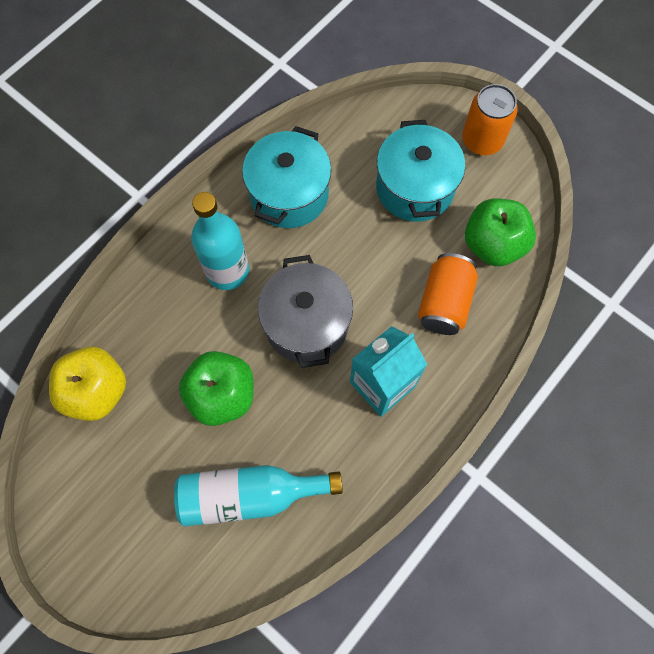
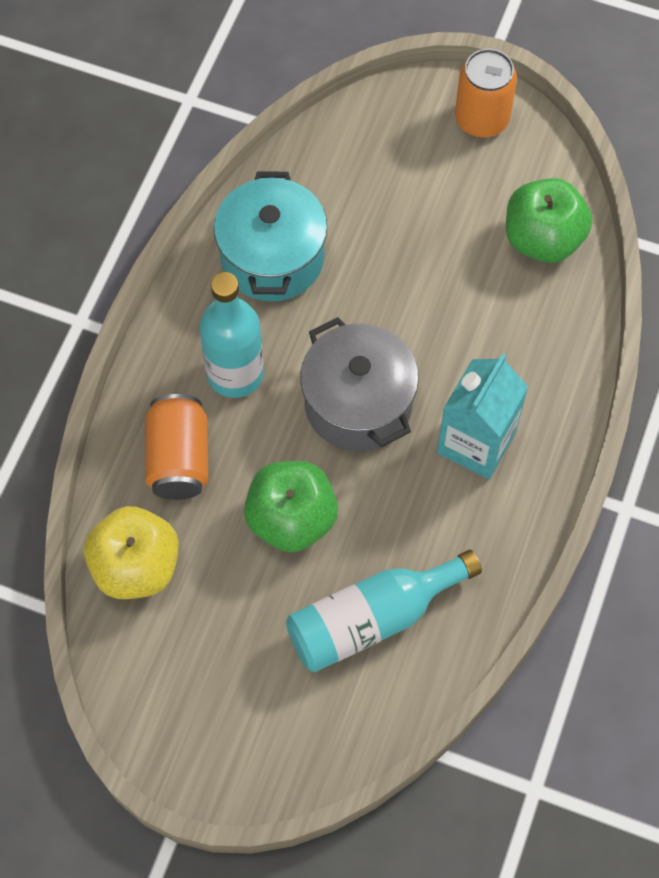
camera: 20 degrees left, 5 degrees down
(415, 188) = (423, 202): turquoise pot -> none
(444, 302) = (511, 325): orange can -> orange can (179, 459)

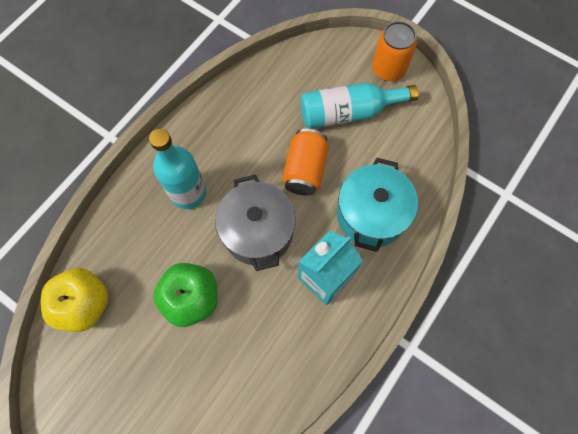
camera: 15 degrees right, 5 degrees up
(179, 459) = (136, 239): orange can -> orange can (305, 170)
(272, 258) = (235, 125): turquoise pot -> turquoise pot (371, 215)
(372, 619) = (221, 382): turquoise bottle -> turquoise bottle (348, 112)
(543, 239) = (405, 153): green apple -> none

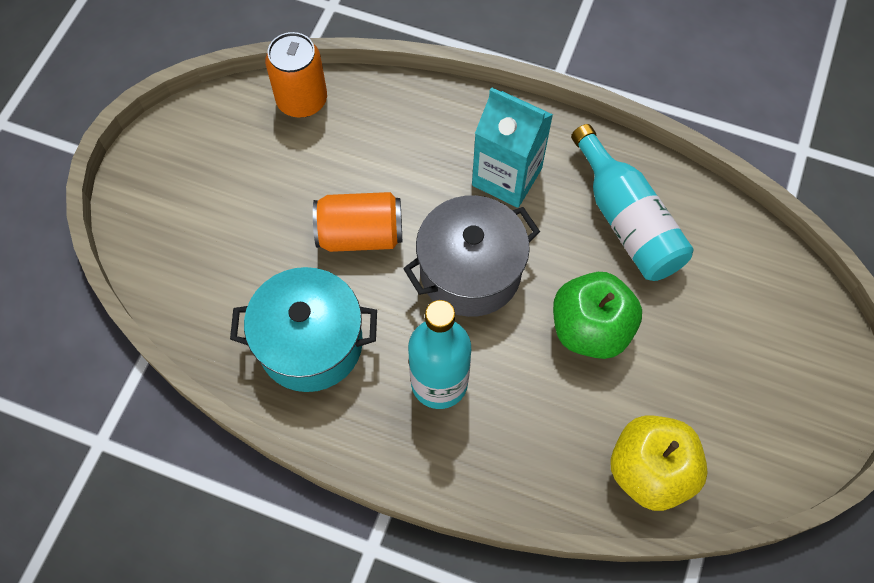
camera: 105 degrees left, 5 degrees down
(348, 112) = (252, 198): turquoise bottle -> turquoise bottle (627, 220)
(371, 215) = (405, 142): turquoise pot -> turquoise pot (310, 343)
(388, 69) = (166, 161): orange can -> orange can (302, 100)

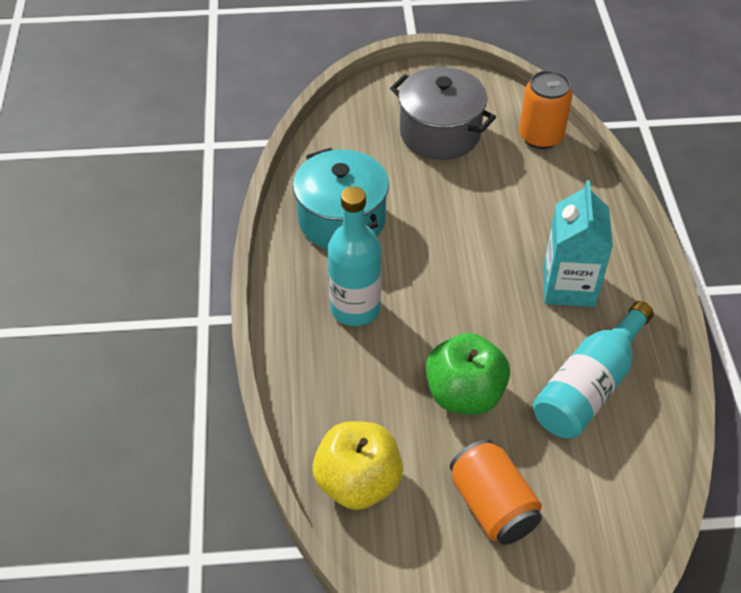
camera: 65 degrees right, 15 degrees down
(360, 235) = (450, 214): orange can -> orange can (492, 505)
(470, 272) = (463, 293): grey pot -> grey pot (440, 133)

